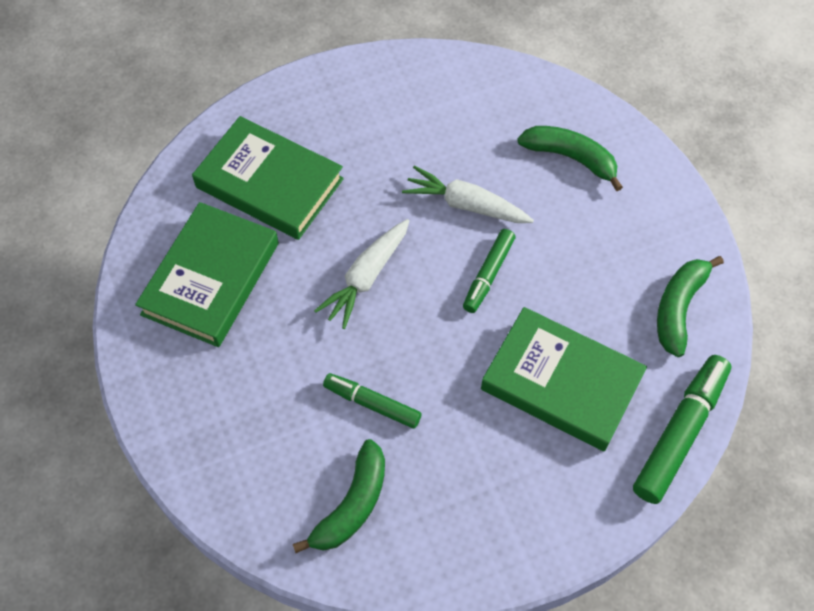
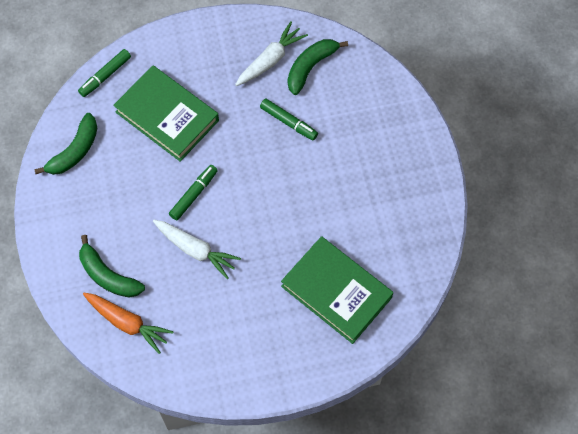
camera: 170 degrees left, 5 degrees up
(211, 278) = (385, 222): green book -> none
(366, 277) = (277, 206): white carrot -> white carrot (270, 60)
(527, 111) = (127, 323): none -> orange carrot
(679, 433) = (105, 76): green marker -> green marker, size x0.62

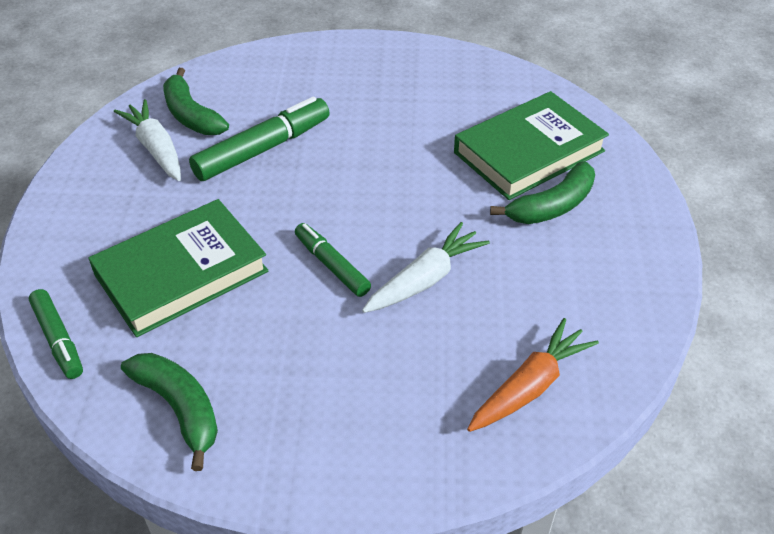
camera: 75 degrees left, 20 degrees down
(108, 275) = (437, 399): green banana -> green banana (552, 206)
(288, 122) = (262, 149): green marker -> green marker, size x1.62

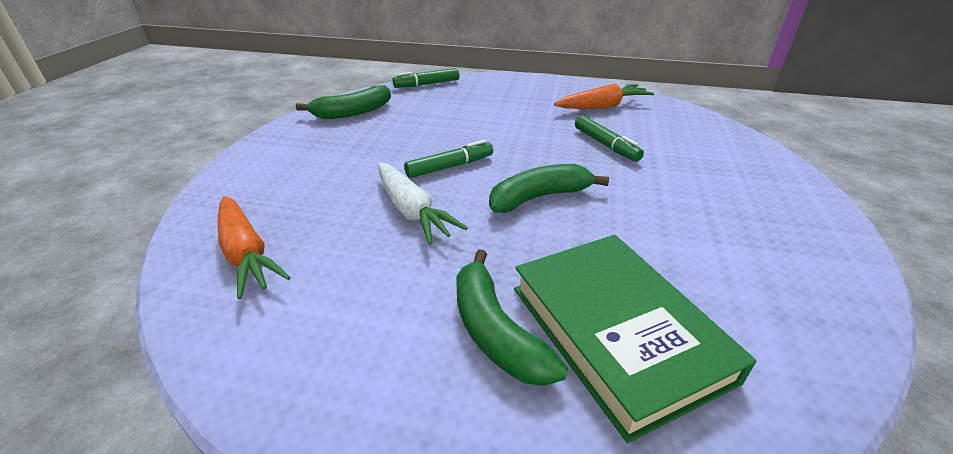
camera: 100 degrees right, 10 degrees down
(156, 148) = (603, 106): white carrot -> orange carrot
(181, 273) = (466, 113): green book -> none
(191, 115) = (649, 118): green banana -> green banana (539, 197)
(262, 149) = (605, 145): green marker -> green marker, size x0.62

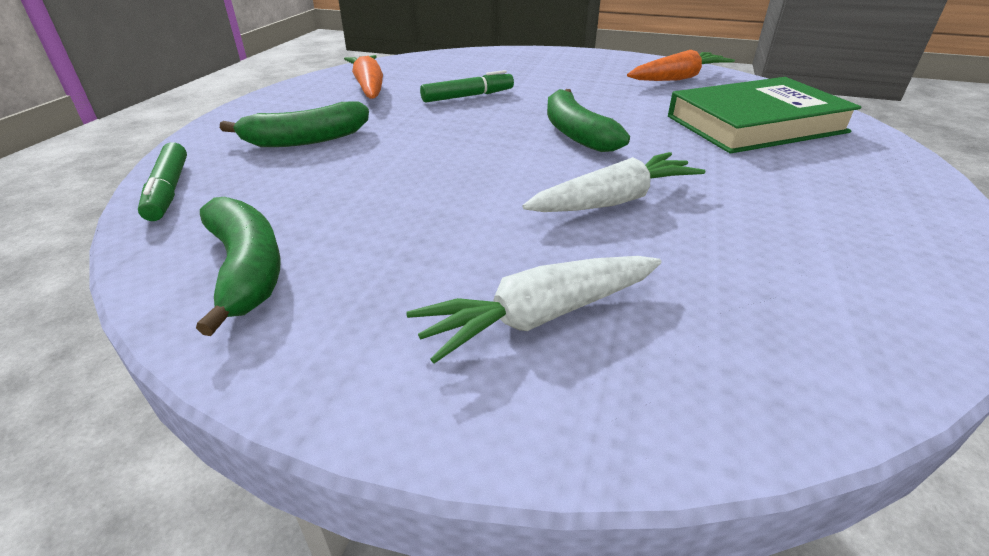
camera: 85 degrees left, 0 degrees up
(246, 253) = (758, 331): orange carrot -> orange carrot (678, 78)
(290, 182) = (539, 316): none -> white carrot
(449, 167) = (503, 176): green marker -> none
(495, 331) = (786, 163): green banana -> green banana (306, 140)

